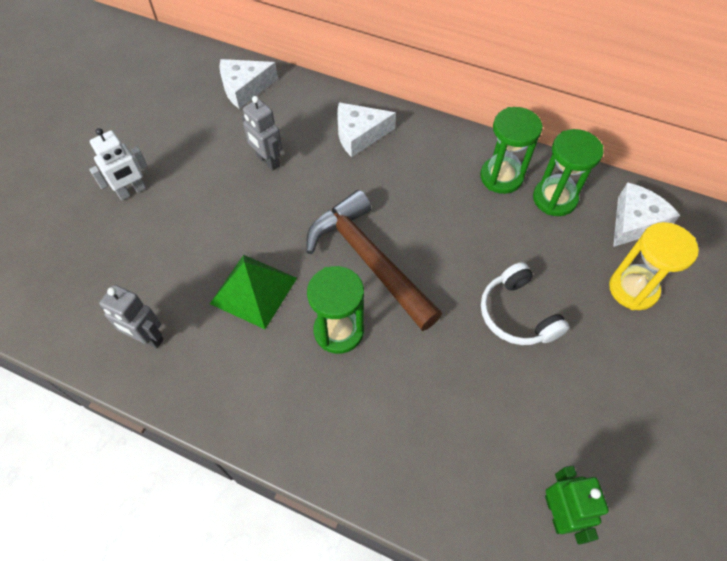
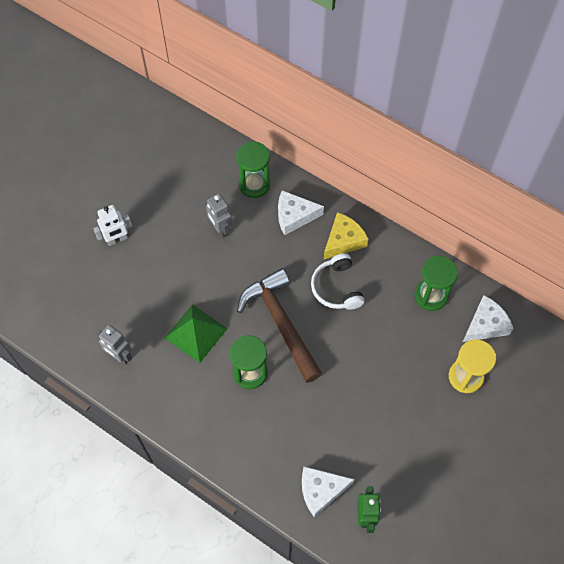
camera: 10 degrees right, 5 degrees up
(244, 88) = (211, 158): white cheese -> white cheese (321, 491)
(427, 153) = (343, 240): none -> yellow cheese
(501, 177) = (395, 271): green hourglass -> green hourglass (254, 184)
(517, 314) = (376, 381): white headphones -> white headphones (336, 288)

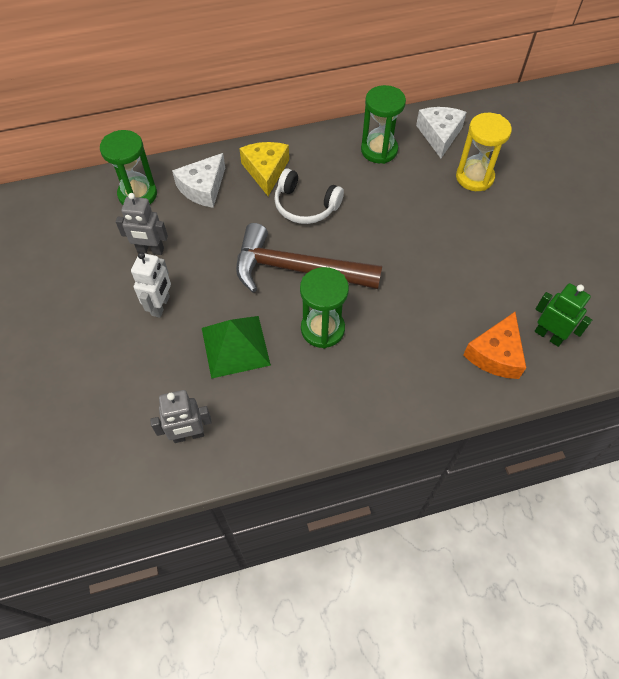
camera: 50 degrees left, 5 degrees down
(117, 239) = (58, 345): white robot -> white robot (160, 306)
(321, 491) = (495, 354): white cheese -> orange cheese

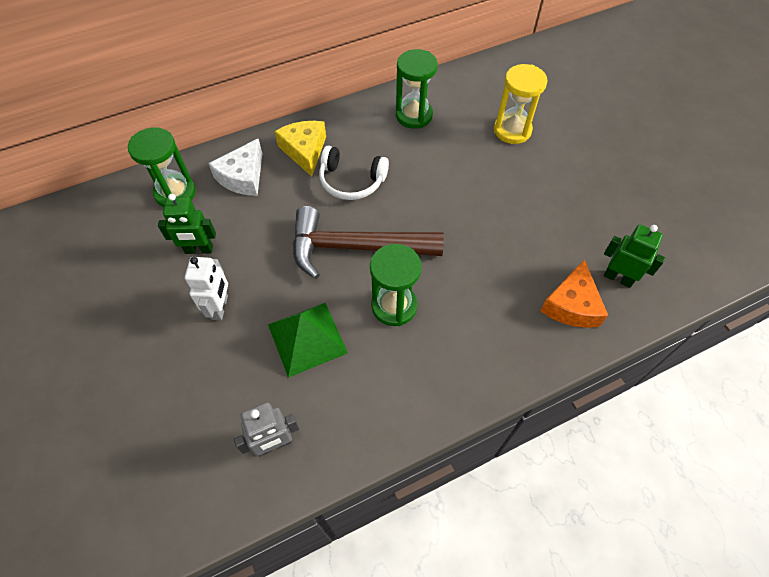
camera: 10 degrees left, 0 degrees up
(150, 250) = (199, 250): grey robot -> green robot
(439, 135) = (469, 93): white cheese -> none

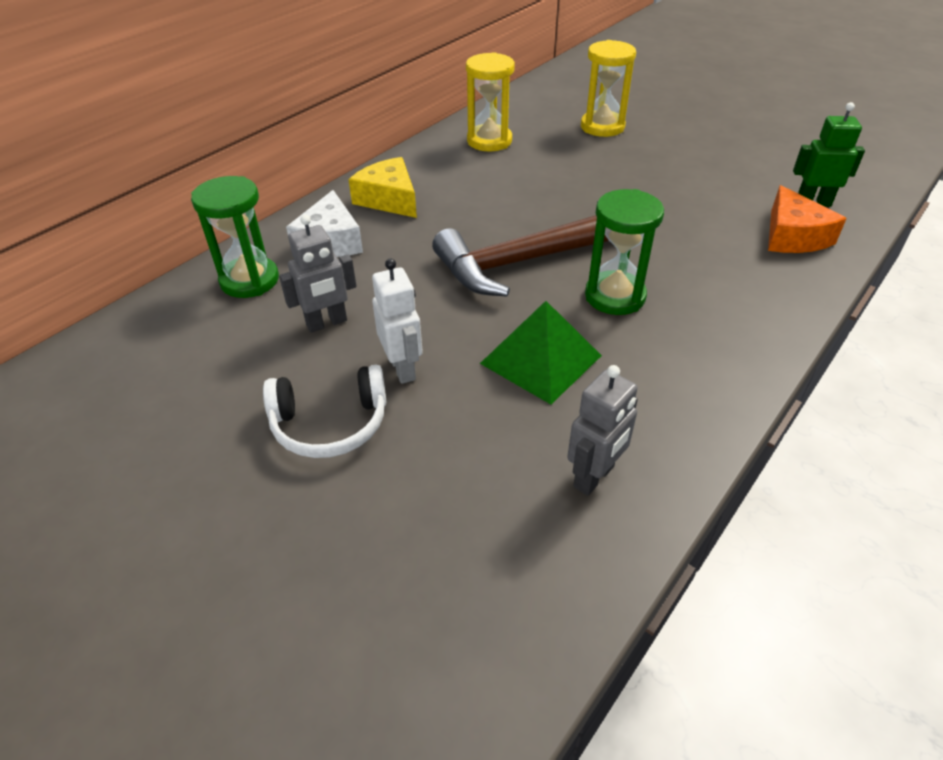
camera: 25 degrees left, 15 degrees down
(199, 250) = (327, 323): green robot -> grey robot
(351, 181) = (467, 208): white headphones -> white headphones (330, 424)
(414, 115) = (489, 141): green hourglass -> yellow hourglass

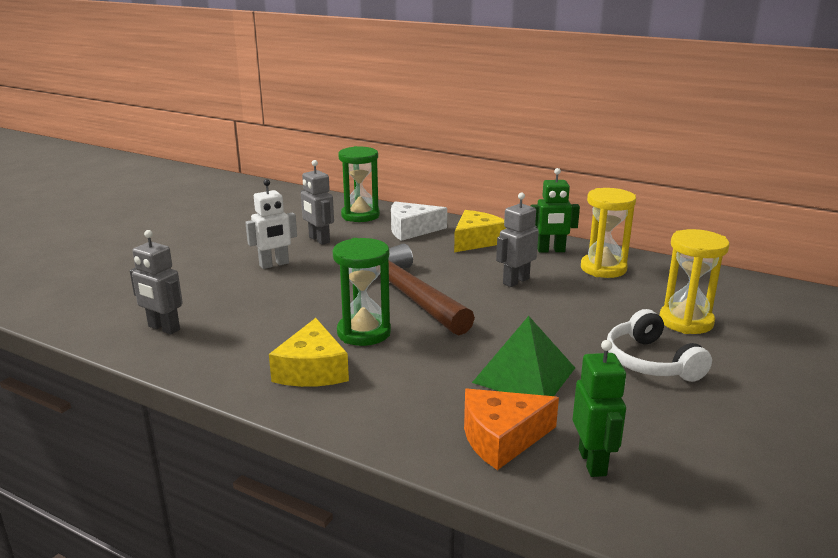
camera: 80 degrees right, 20 degrees down
(330, 424) = (227, 251): white headphones -> white headphones (650, 362)
(435, 159) = (551, 250): none -> green robot
(506, 190) = (515, 281): none -> grey robot
(540, 359) = (282, 306): green pyramid -> green pyramid (524, 375)
(697, 336) = (312, 370): none -> yellow cheese

